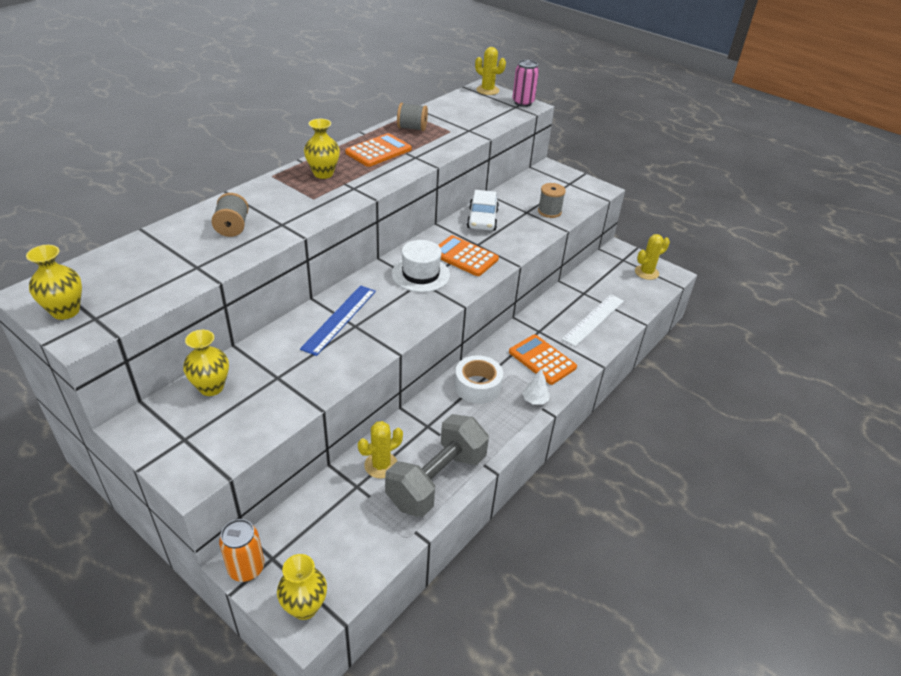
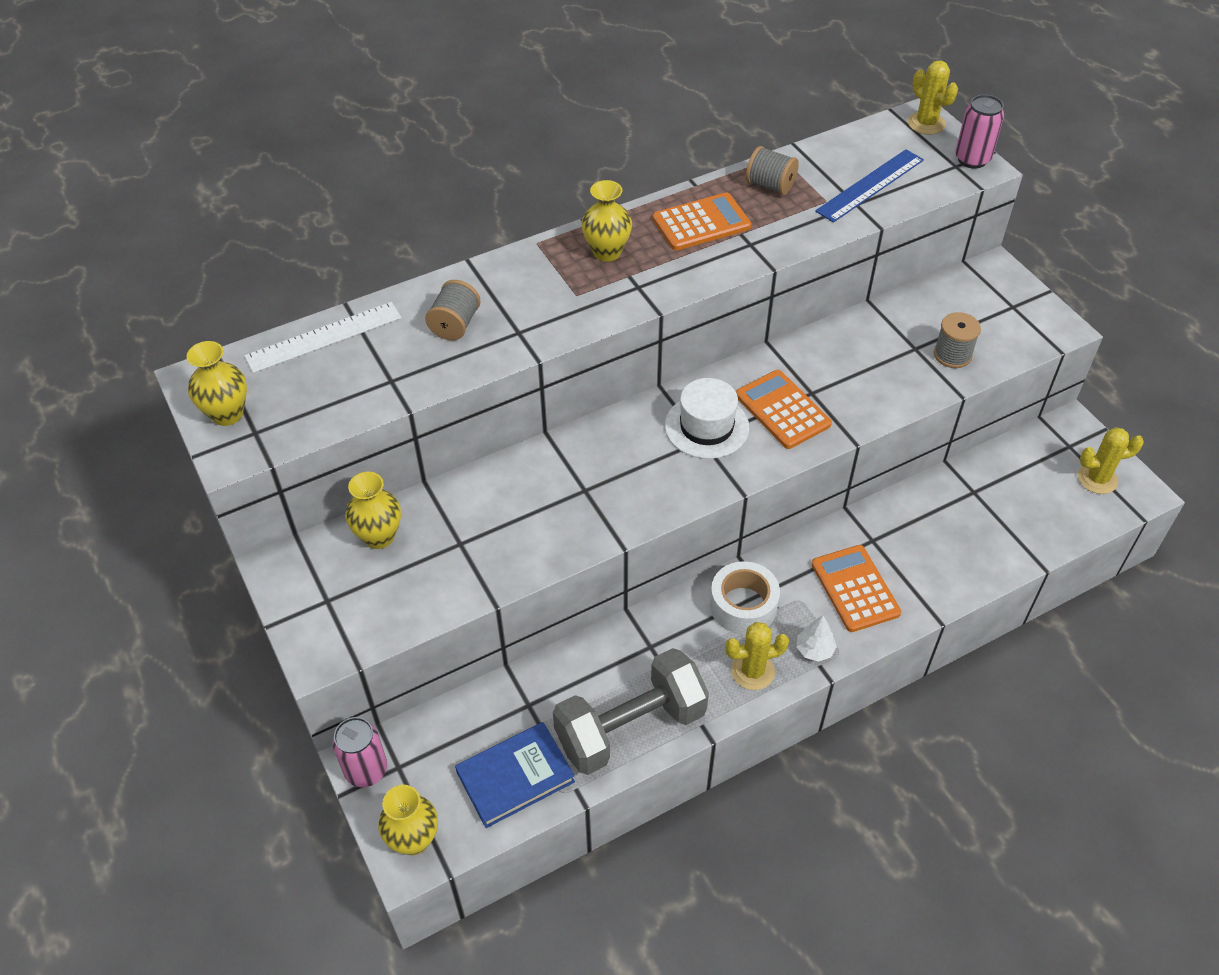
camera: 25 degrees right, 10 degrees up
(246, 568) = (366, 770): orange can -> pink can
(339, 319) = (569, 474): blue ruler -> blue ruler (870, 185)
(367, 537) = (515, 777): none -> blue book
(381, 465) = (569, 685): yellow cactus -> yellow cactus (752, 671)
(482, 219) = (839, 348): white car -> none
(593, 319) = (966, 542): white ruler -> white ruler (324, 337)

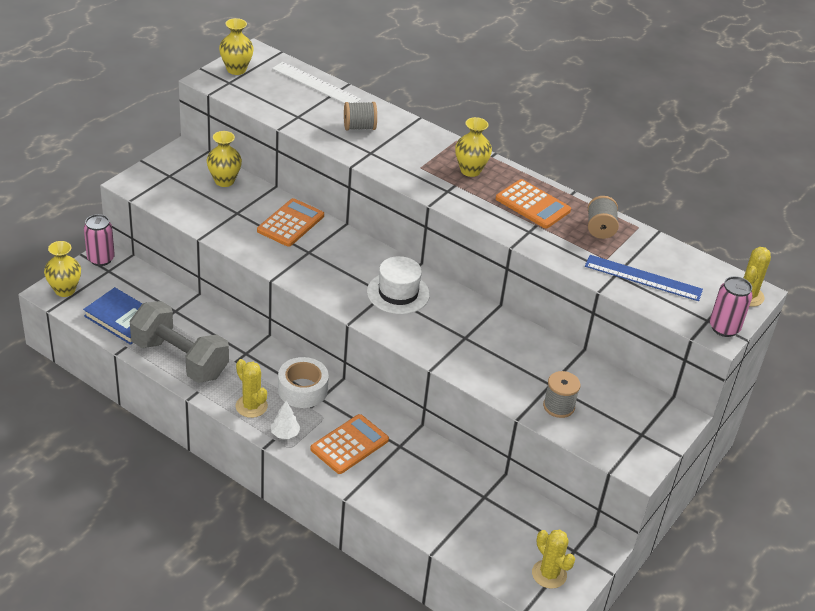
camera: 60 degrees right, 10 degrees down
(782, 410) = (438, 326): orange calculator -> orange calculator (291, 223)

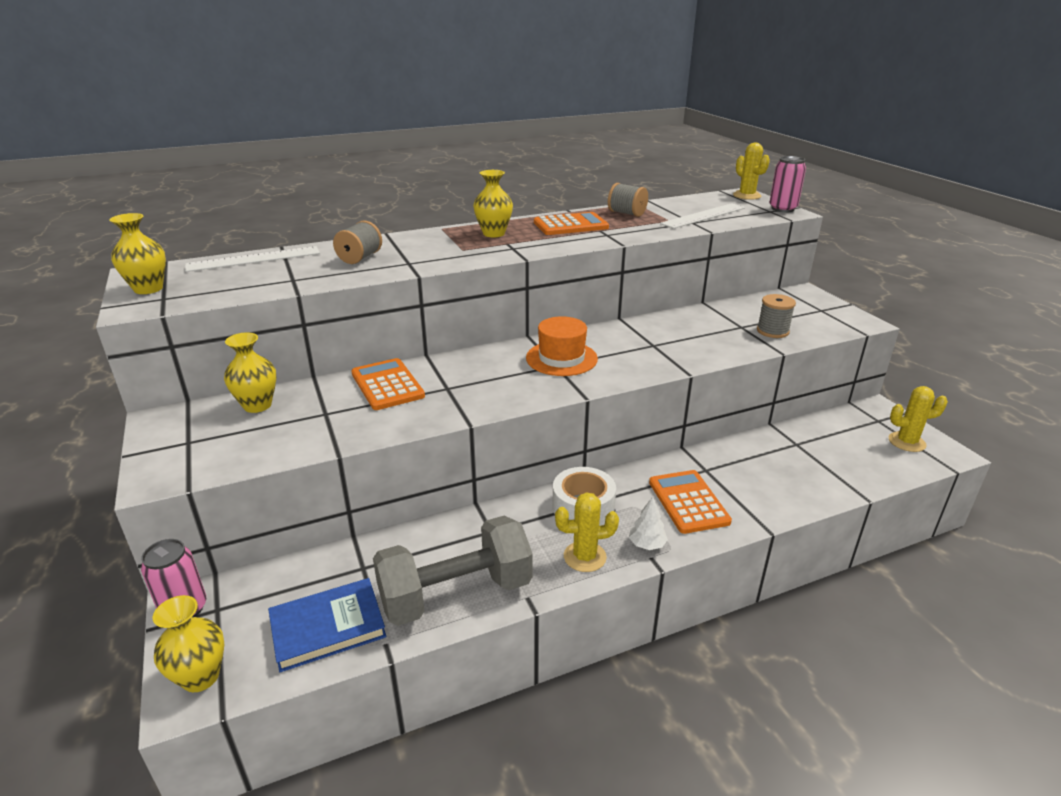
camera: 55 degrees left, 10 degrees down
(398, 293) = (561, 358): white hat -> orange hat
(643, 278) = (703, 216): blue ruler -> white ruler

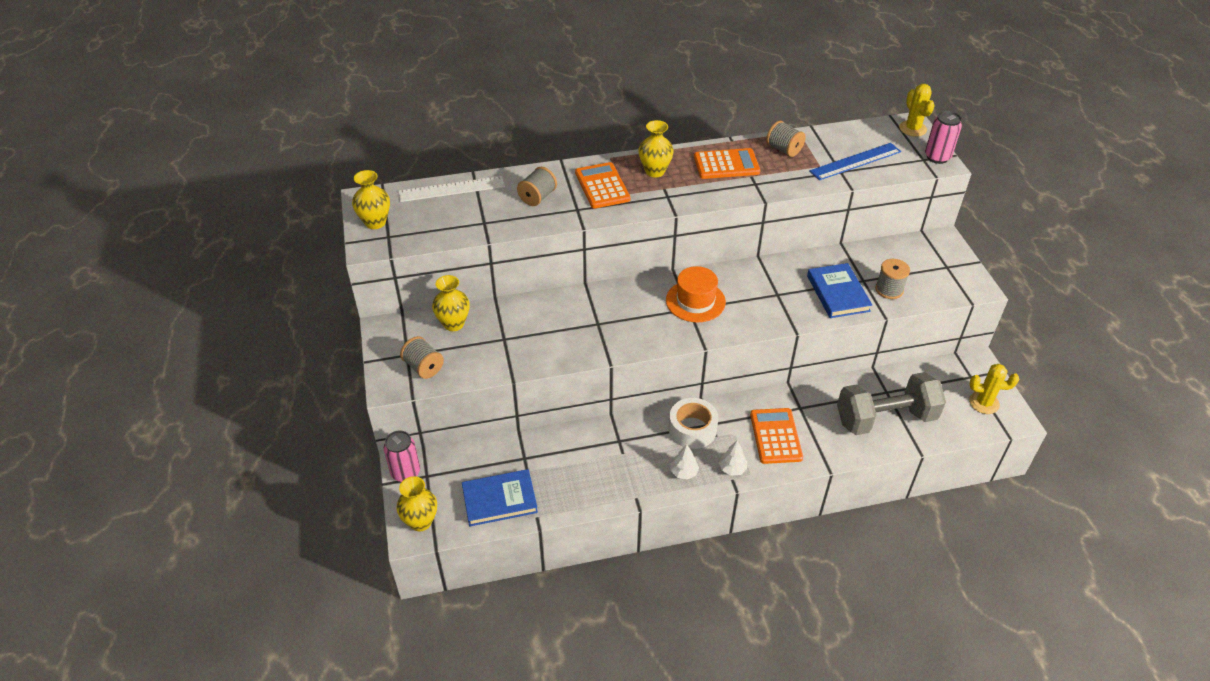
camera: 10 degrees right, 15 degrees up
(210, 453) = (423, 367): none -> grey spool
(387, 385) = (552, 314): orange calculator -> orange calculator (602, 186)
(456, 594) = (587, 488): grey dumbbell -> grey dumbbell (885, 418)
(584, 557) = (683, 472): yellow cactus -> white tree
(703, 216) = (855, 161): white ruler -> blue ruler
(719, 338) = (838, 293): none -> blue book

